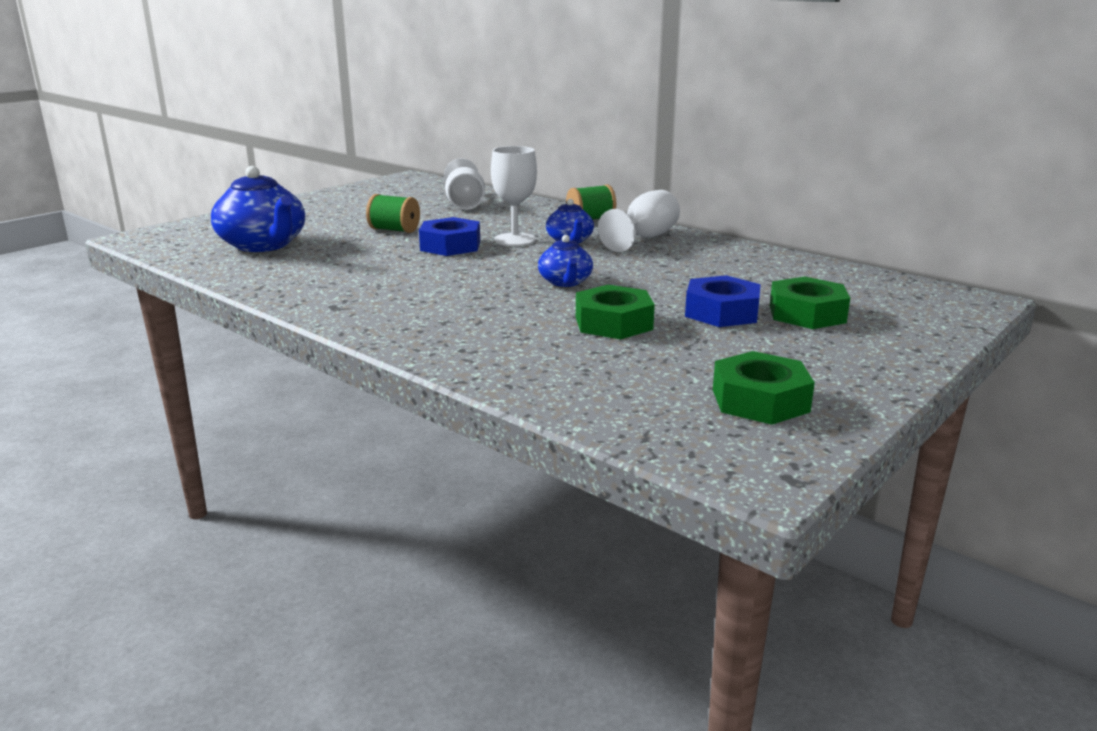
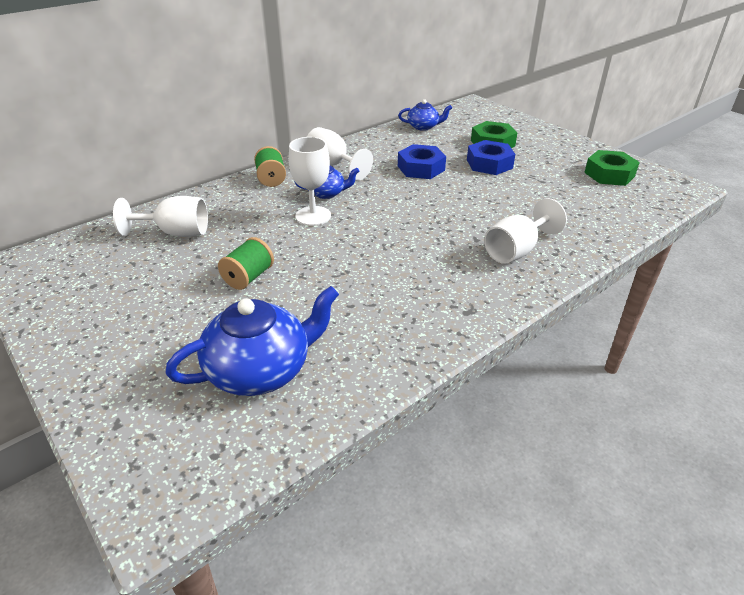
camera: 80 degrees left, 15 degrees up
(450, 246) = (317, 247): blue nut -> blue nut (421, 168)
(464, 327) = (516, 250): none -> white goblet
(565, 282) = (426, 205): blue teapot -> blue teapot (423, 127)
(613, 323) = (507, 197): green nut -> none

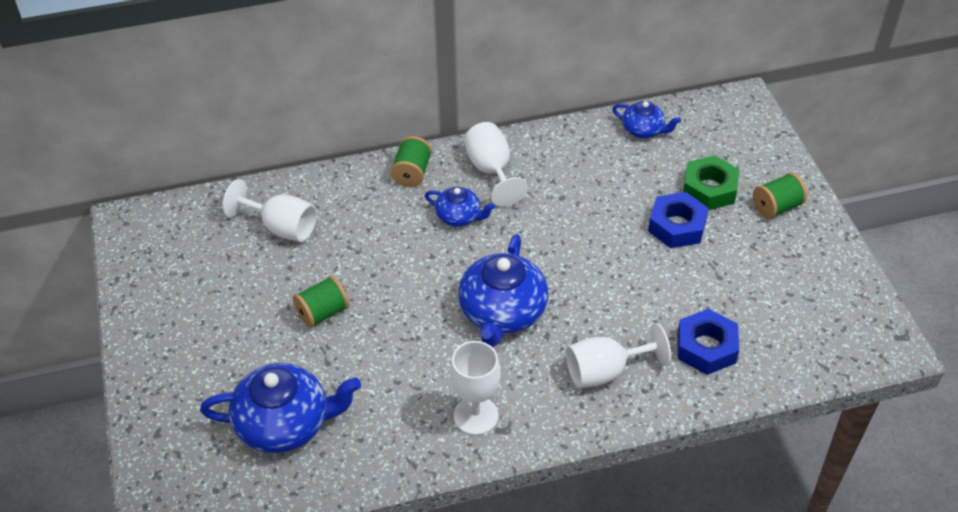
camera: 25 degrees right, 10 degrees up
(313, 216) = (426, 248): white goblet -> white goblet (476, 415)
(405, 238) = (502, 313): none -> blue teapot
(421, 168) = (589, 208): blue nut -> blue nut (706, 347)
(542, 142) = (776, 207): none -> green spool
(609, 174) = (813, 293): green nut -> none

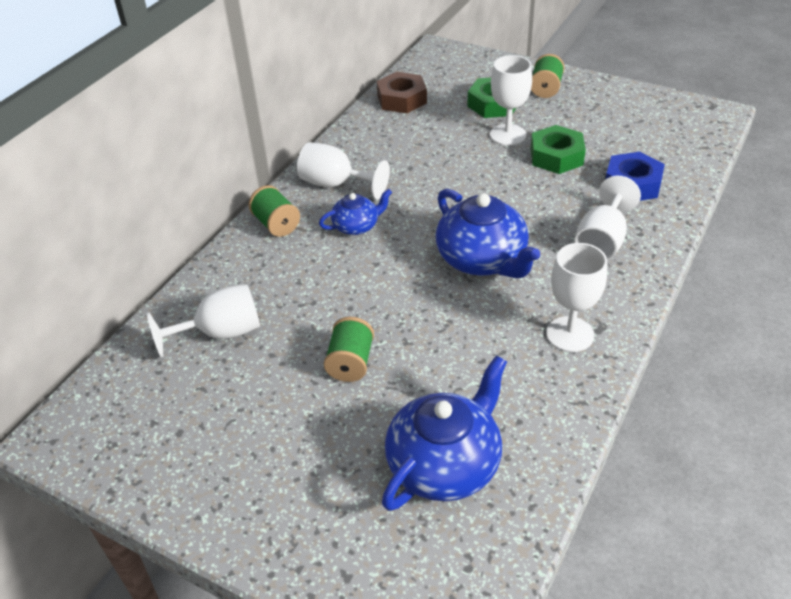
camera: 45 degrees left, 5 degrees down
(643, 130) = (402, 99): blue teapot -> brown nut
(677, 226) = (507, 135): blue nut -> white goblet
(684, 275) = (556, 156): none -> green nut

